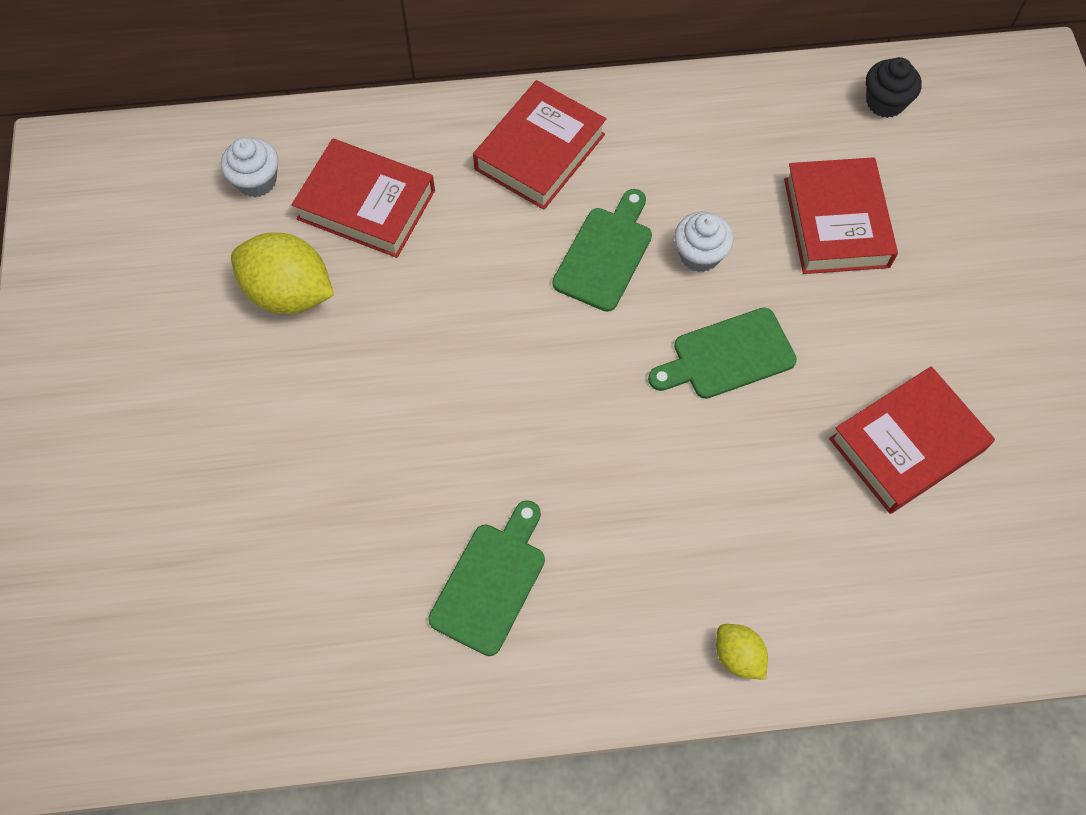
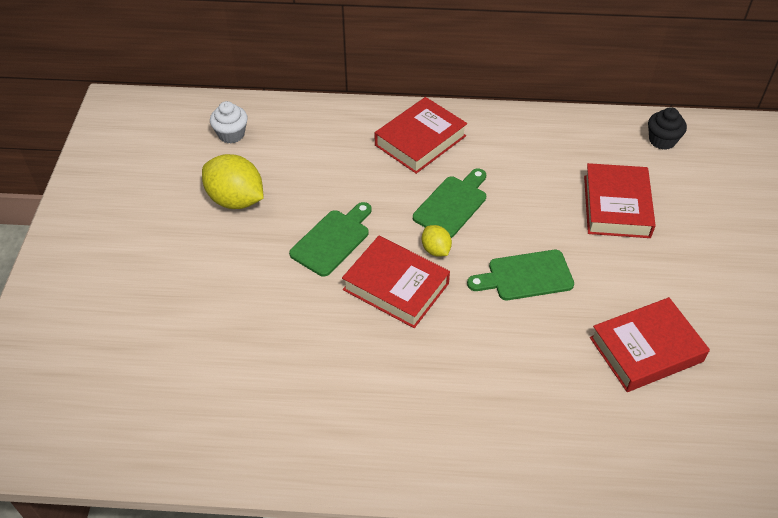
camera: 10 degrees right, 15 degrees down
(366, 205) = (299, 156): red book -> red book (396, 286)
(491, 582) = (330, 393): green cutting board -> green cutting board (332, 240)
(699, 255) = (517, 213): white cupcake -> none
(738, 656) = (498, 469): yellow lemon -> yellow lemon (436, 250)

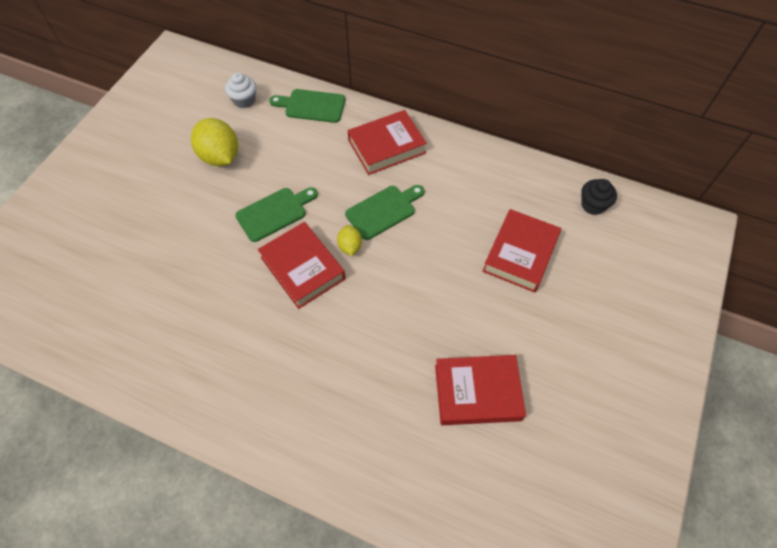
camera: 20 degrees right, 10 degrees up
(525, 276) = (410, 293): green cutting board -> green cutting board (312, 106)

